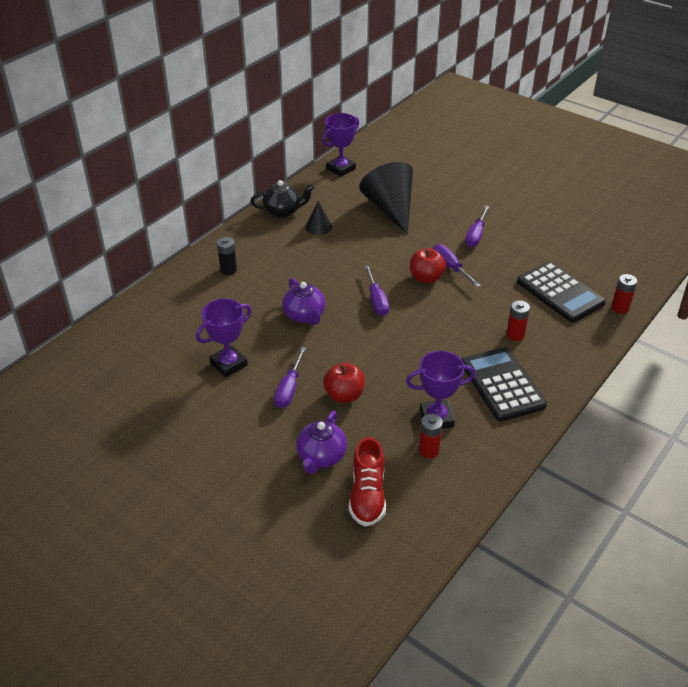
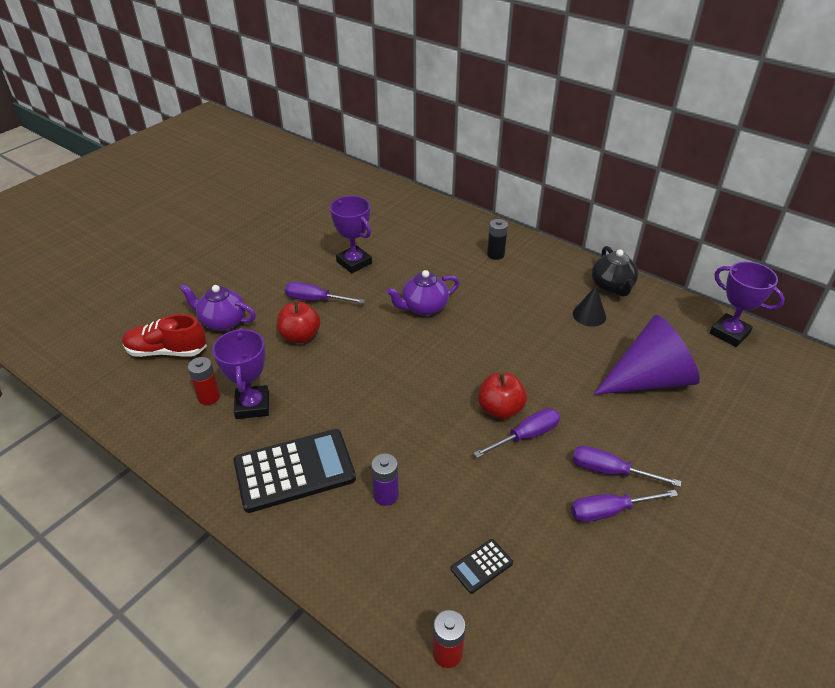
camera: 90 degrees right, 0 degrees up
(377, 301) = (451, 363): purple screwdriver -> purple screwdriver (609, 511)
(390, 209) = (649, 379): black cone -> purple cone
(515, 335) = (386, 495): red battery -> purple battery
(560, 292) = (481, 566): black calculator -> black calculator, size x0.45

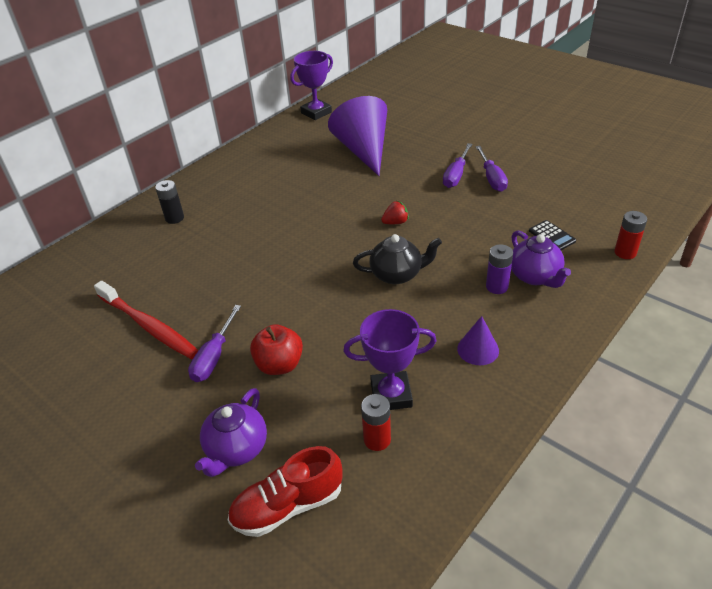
camera: 85 degrees left, 0 degrees up
(167, 351) = (288, 506): red shoe -> red shoe turned 60 degrees clockwise
(294, 470) = (478, 349): black calculator -> purple cone
(354, 262) = (149, 326): purple trophy -> red toothbrush
(423, 307) = (249, 267): purple teapot -> purple teapot (535, 276)
(500, 409) = (395, 222): red apple -> red strawberry
(526, 436) = (424, 210): purple screwdriver -> none
(589, 315) = (282, 170): black cone -> none
(612, 287) = (247, 156): black teapot -> black teapot (397, 274)

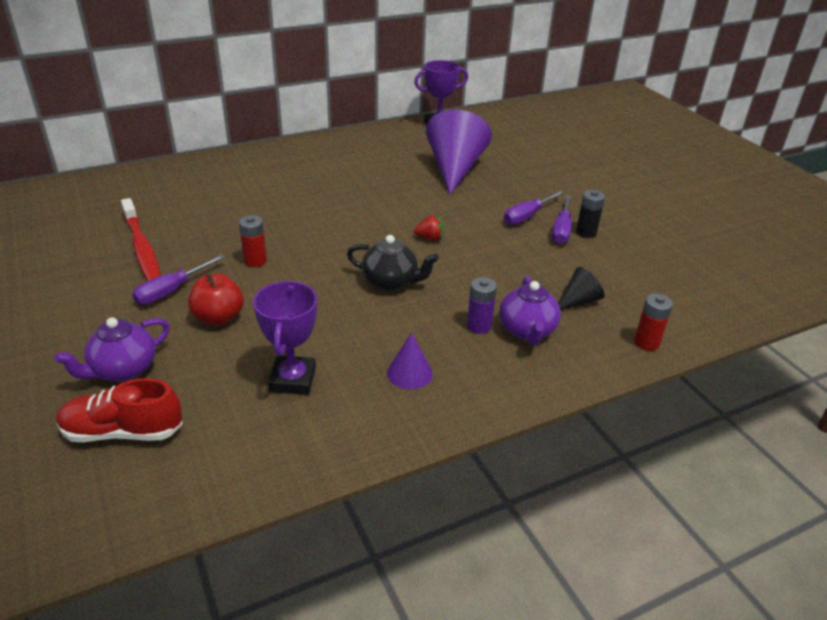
camera: 20 degrees right, 5 degrees down
(174, 218) = (238, 173): black battery -> black battery (586, 232)
(377, 439) = (246, 411): red battery -> red battery (255, 261)
(391, 395) = (293, 379): purple trophy -> purple trophy turned 75 degrees clockwise
(552, 236) = (578, 301): black calculator -> black cone

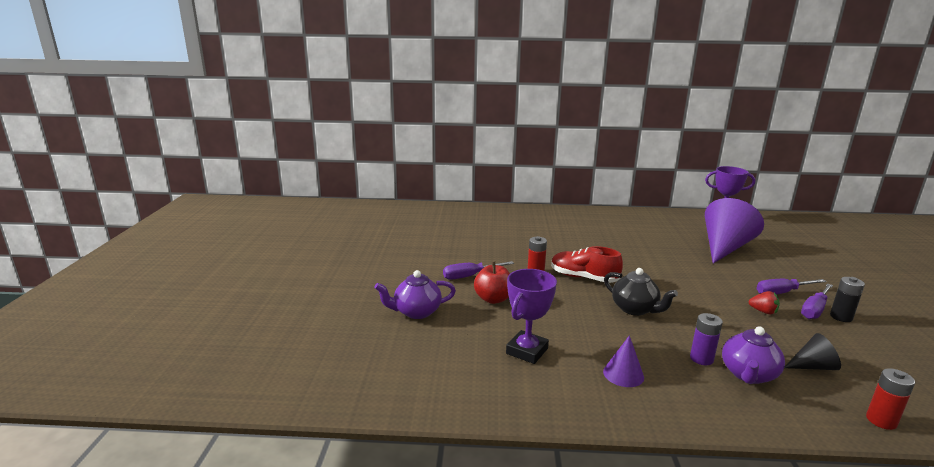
camera: 30 degrees right, 15 degrees down
(123, 432) = (397, 347): red shoe -> red shoe (583, 278)
(142, 249) = (464, 249): red toothbrush -> none
(429, 238) = (682, 288): red strawberry -> red strawberry (763, 311)

